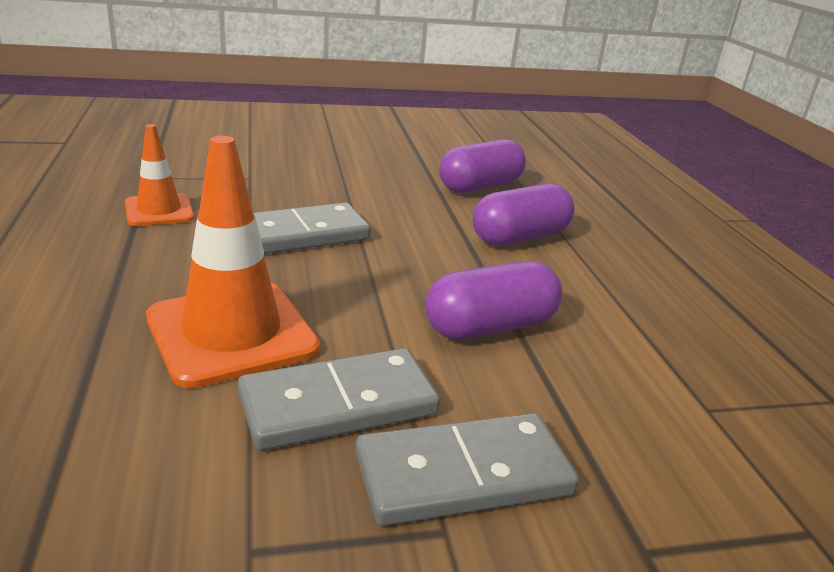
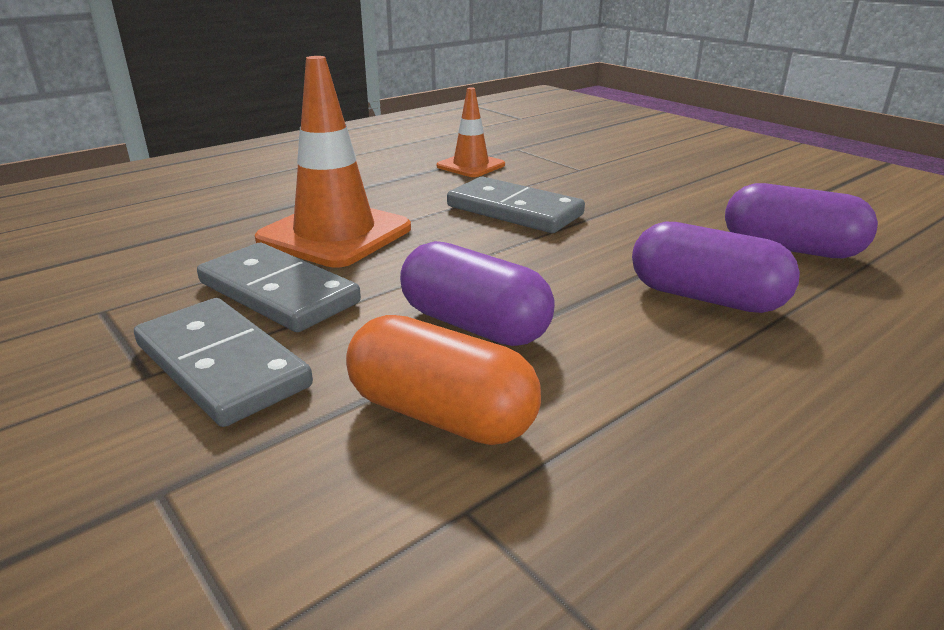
camera: 65 degrees right, 0 degrees up
(604, 383) = (441, 414): none -> orange capsule

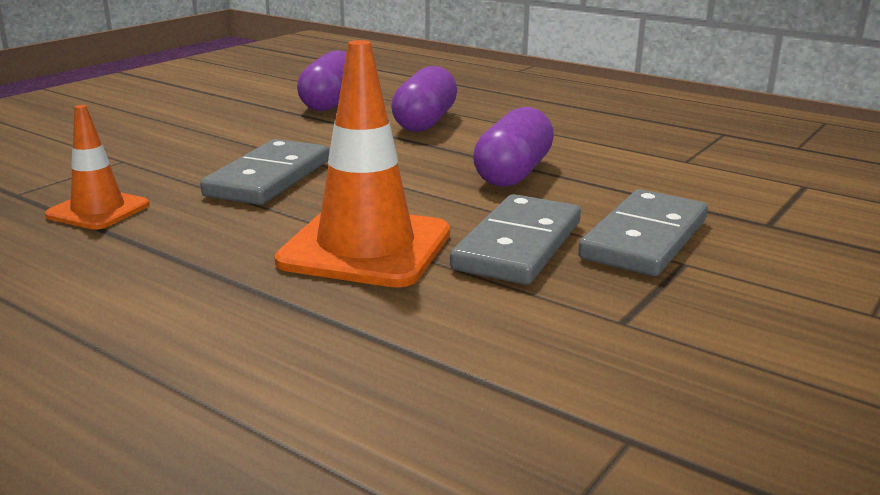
camera: 105 degrees left, 5 degrees down
(441, 414) = (623, 171): orange capsule -> none

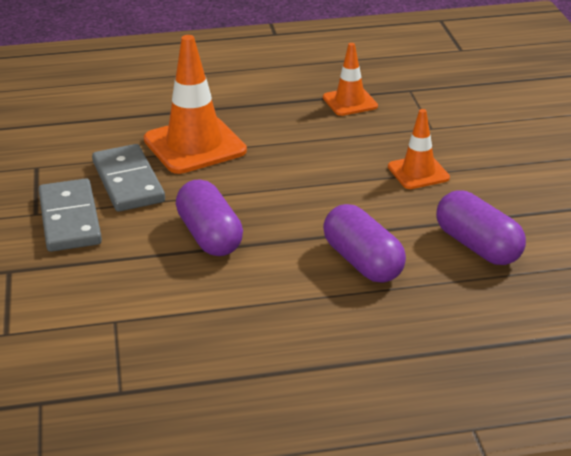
camera: 135 degrees right, 10 degrees up
(239, 141) = (418, 172): none -> orange traffic cone
(268, 178) = (330, 157): grey domino -> none

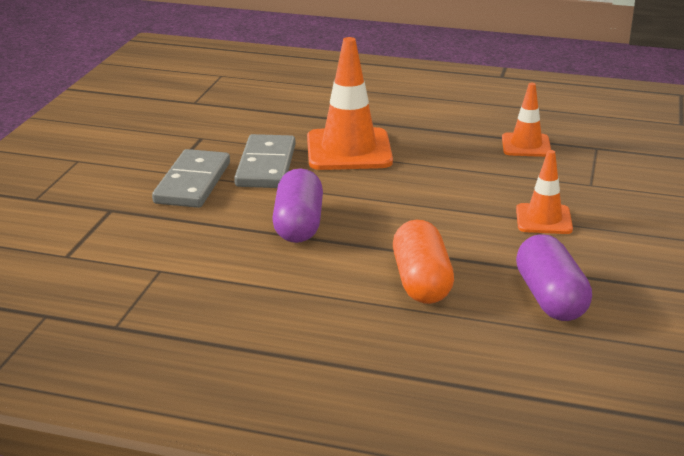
camera: 25 degrees right, 5 degrees down
(362, 262) = (421, 282): purple capsule -> orange capsule

